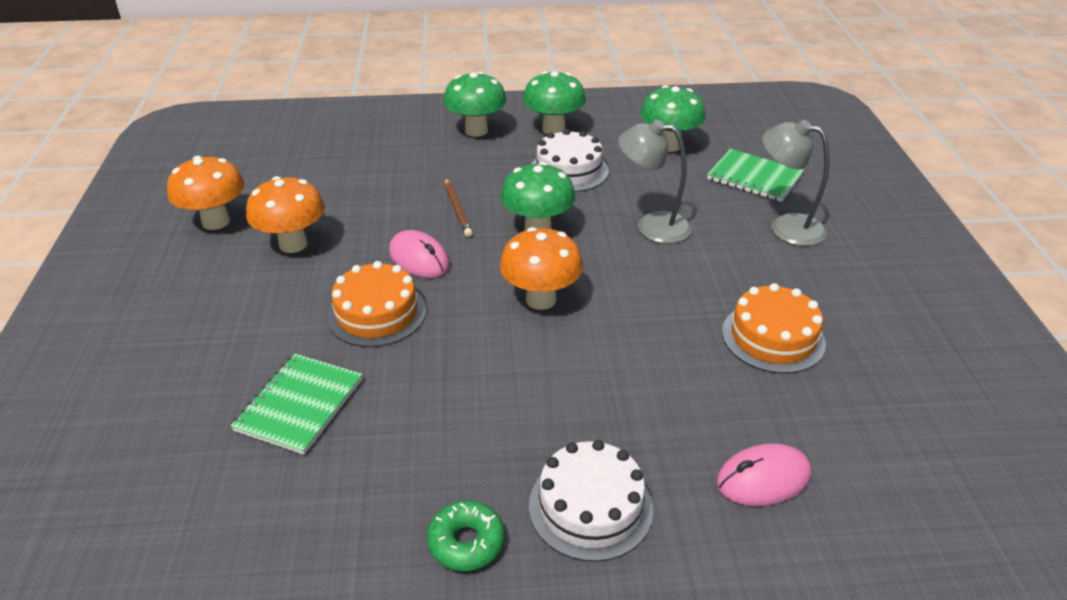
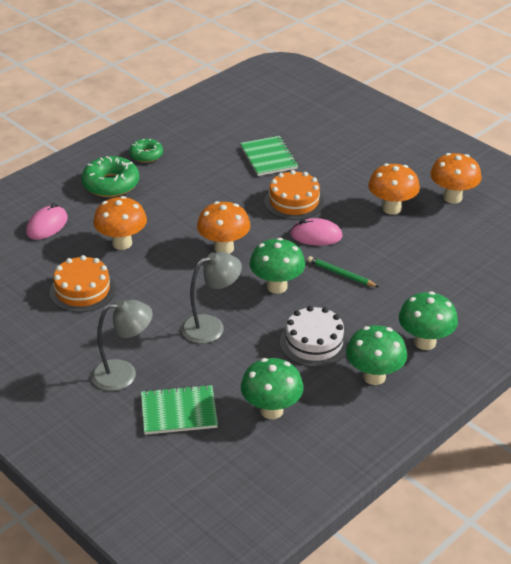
camera: 140 degrees right, 0 degrees up
(457, 209) = (341, 274): brown pencil -> green pencil
(590, 507) = (111, 184): white cake -> green donut
(666, 378) = (122, 243): none -> orange mushroom

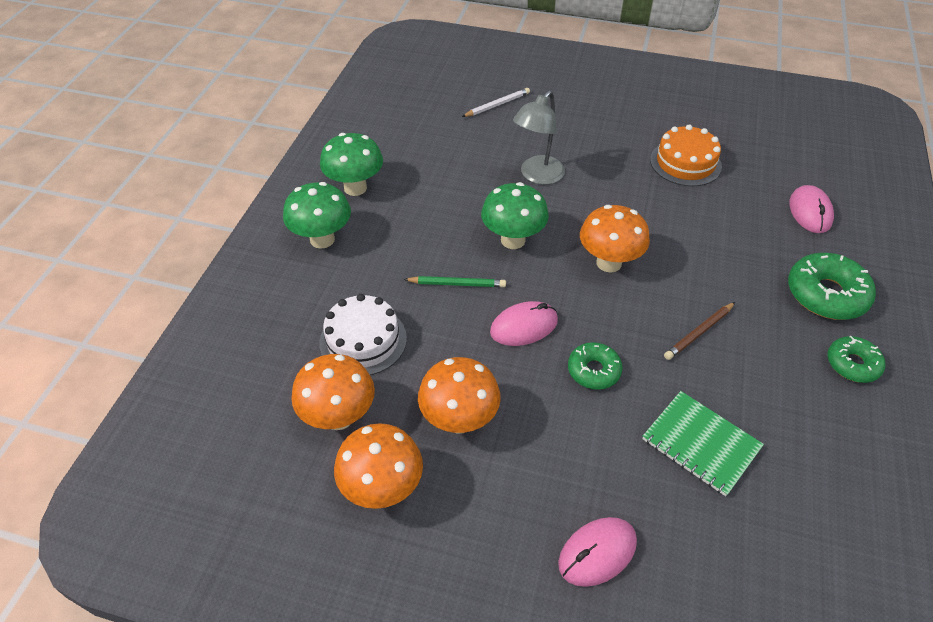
camera: 150 degrees right, 10 degrees up
(122, 243) = (714, 223): orange mushroom -> orange mushroom (339, 417)
(124, 374) = (567, 113): grey lamp -> none
(179, 412) = (497, 105): green notebook -> white pencil
(212, 195) = (699, 333): none -> brown pencil
(271, 410) = (426, 130): green mushroom -> none
(294, 201) = (593, 371): orange cake -> green donut
(314, 342) = (431, 197): white cake -> white cake (363, 340)
(359, 145) = (597, 553): none -> pink mouse

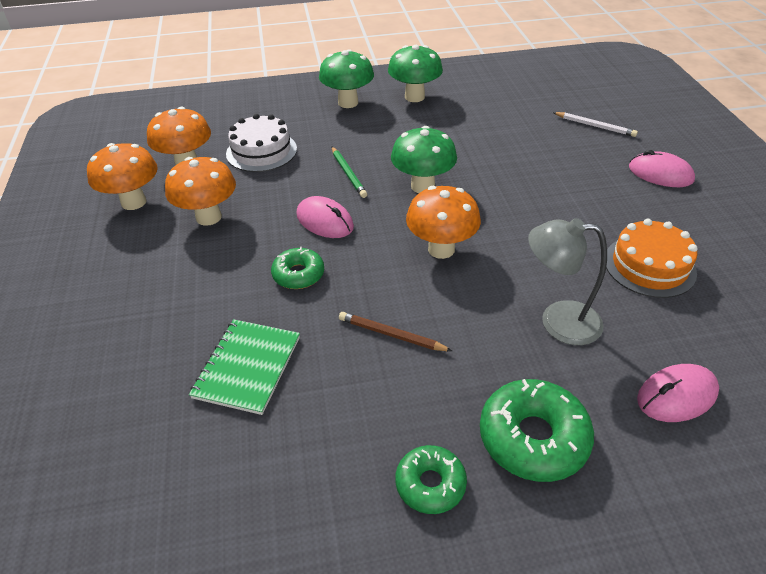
camera: 65 degrees right, 5 degrees down
(537, 176) = (520, 175): grey lamp -> grey lamp (558, 321)
(597, 553) = (108, 326): pink mouse -> pink mouse (660, 174)

